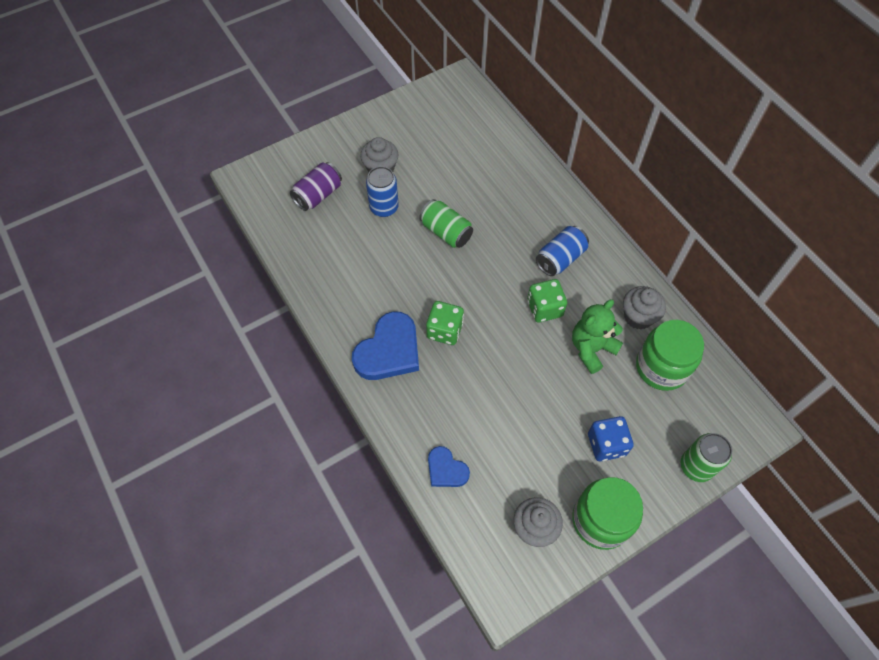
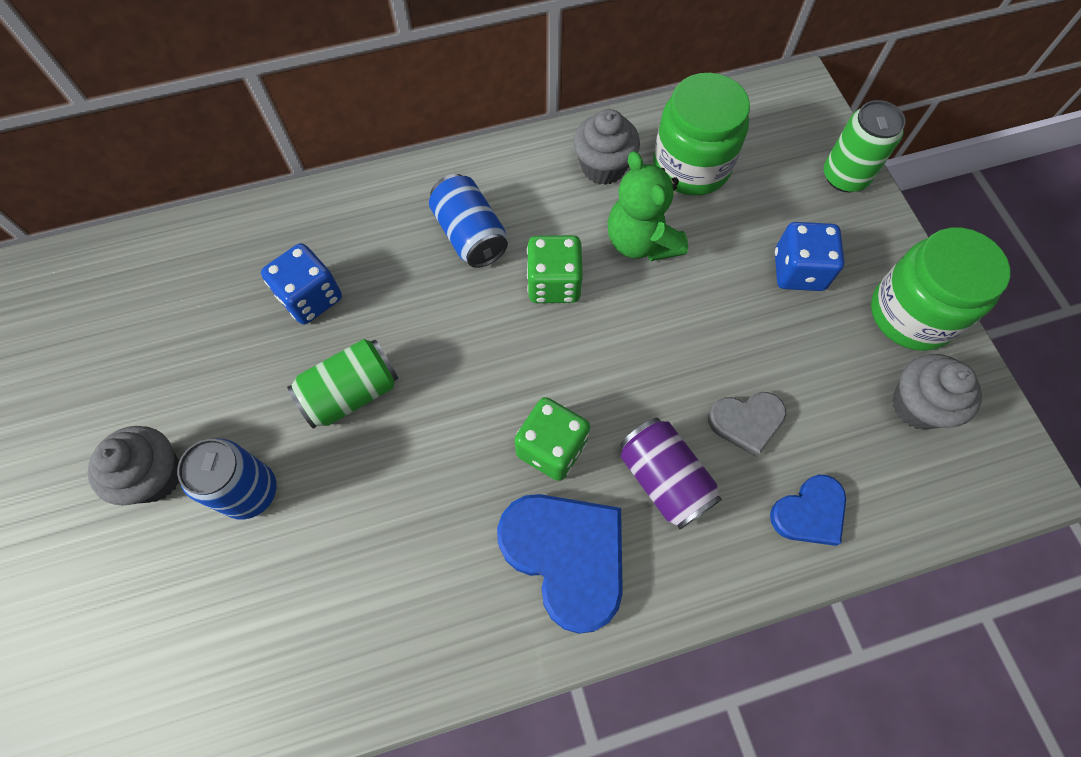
camera: 75 degrees left, 5 degrees up
(318, 195) = (159, 621): purple can -> purple can (664, 479)
(491, 427) = (746, 422): none -> grey heart
(493, 197) = (311, 298): none -> blue dice

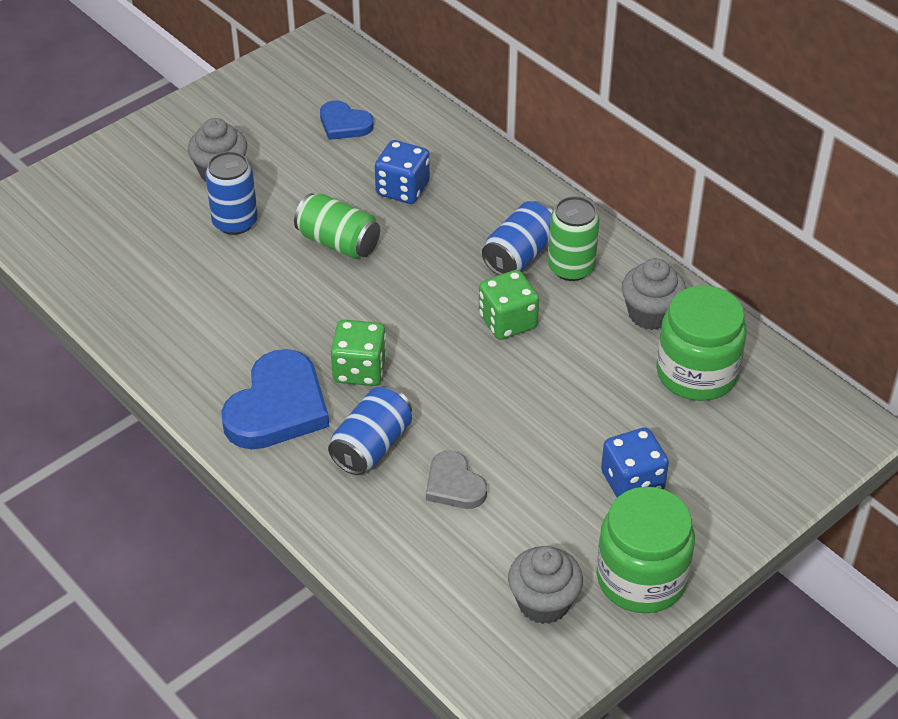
camera: 65 degrees right, 20 degrees down
(641, 242) = (588, 364): green teddy bear -> none
(664, 479) = (372, 446): purple can -> blue can
(809, 513) = (395, 548): blue heart -> blue heart (344, 124)
(845, 176) = (770, 490): green can -> green can (571, 268)

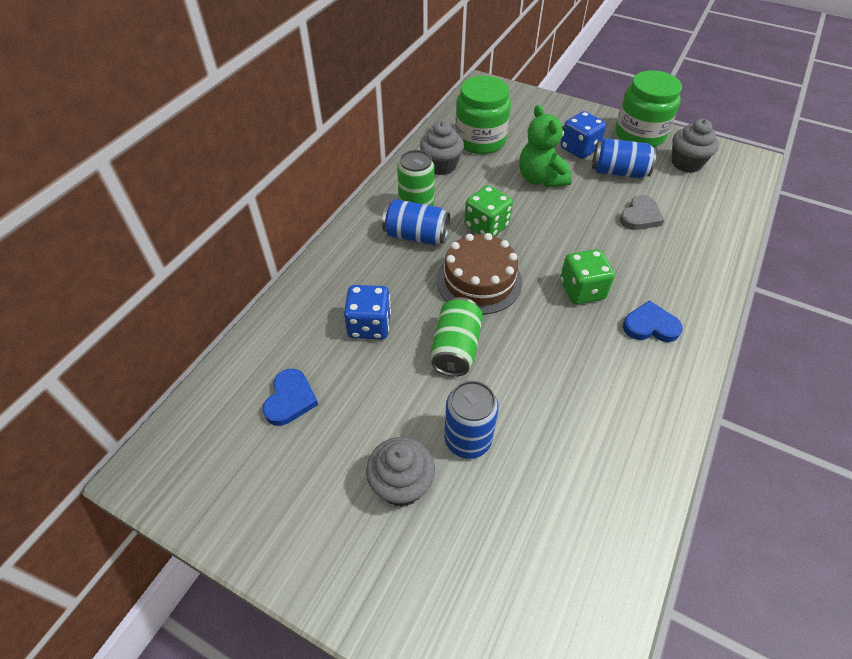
camera: 110 degrees left, 5 degrees up
(277, 407) = (650, 326): blue heart -> blue heart, size x0.56
(372, 446) = (642, 262): blue can -> blue can (619, 172)
(420, 287) = (479, 281): none -> brown cake
(579, 409) = (540, 179): none -> green teddy bear

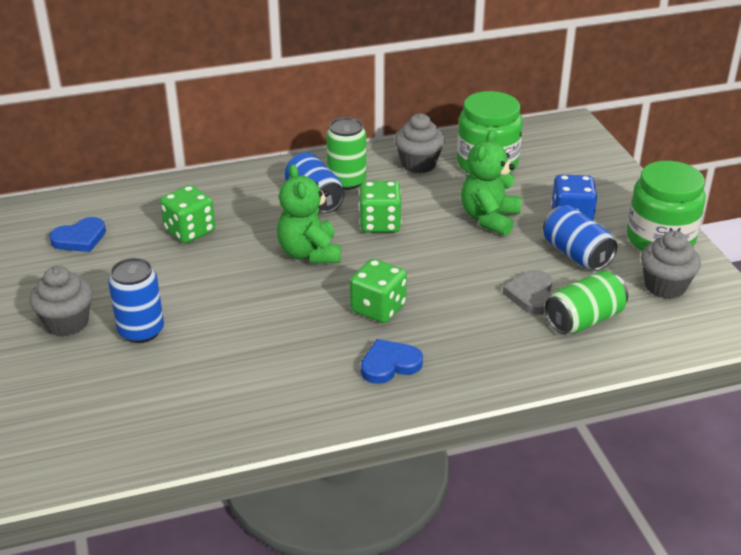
camera: 45 degrees right, 15 degrees down
(369, 325) = (190, 231): blue dice -> green dice
(455, 348) = (221, 280): green can -> green can (584, 320)
(479, 281) = (309, 253): brown cake -> green teddy bear
(640, 216) = (531, 295): grey heart -> grey heart turned 105 degrees clockwise
(650, 326) = (389, 364): blue heart -> blue heart turned 75 degrees counterclockwise

